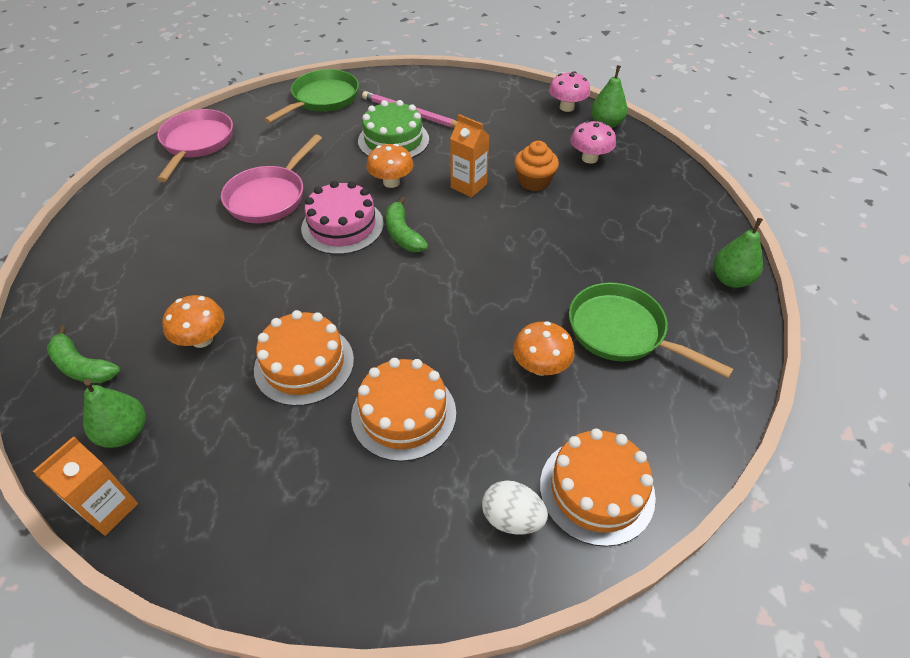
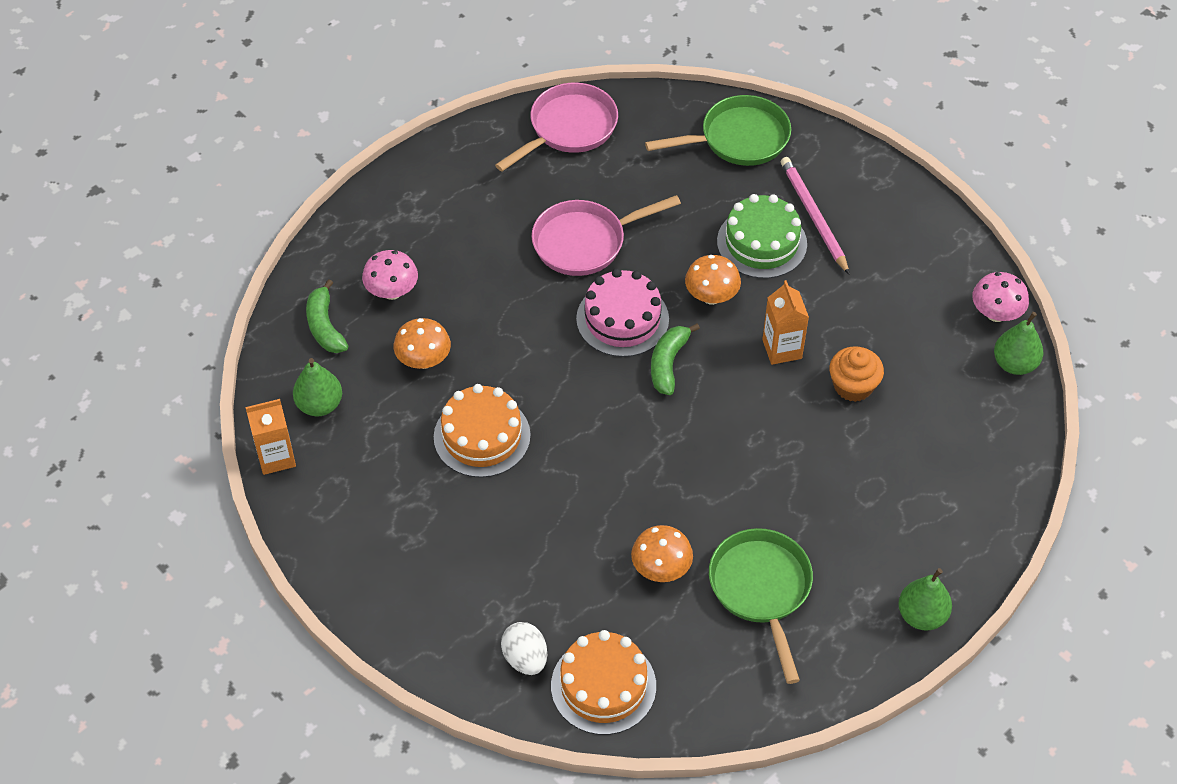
camera: 40 degrees right, 5 degrees up
(403, 414) = (520, 530): orange cake -> none
(589, 158) = (943, 396): pink mushroom -> pink mushroom (392, 291)

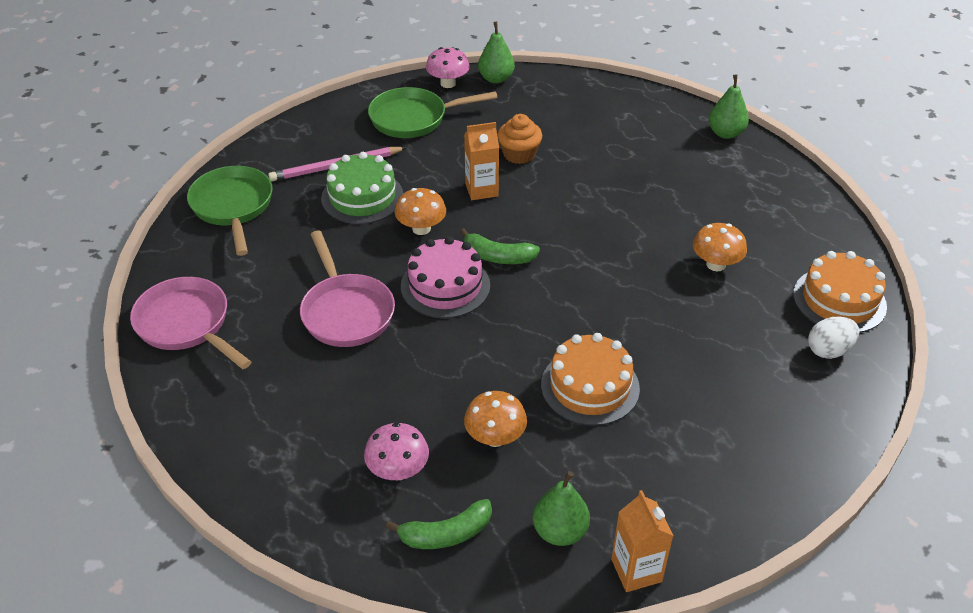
camera: 90 degrees left, 10 degrees down
(761, 590) = (723, 209): green pan -> green pan (414, 118)

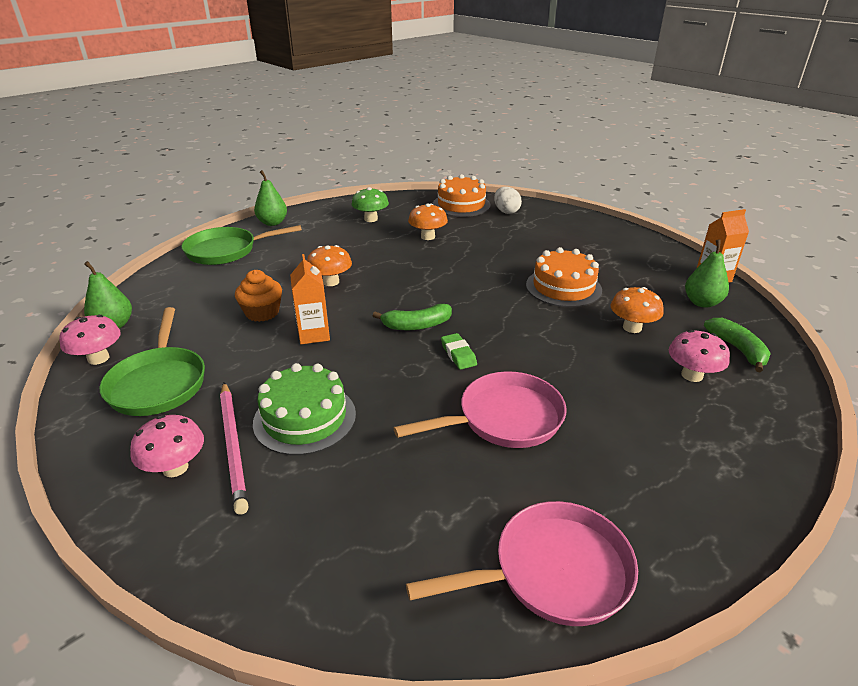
camera: 90 degrees left, 10 degrees down
(187, 324) = (552, 572): pink pan -> pink pan turned 150 degrees counterclockwise
(233, 207) = (296, 554): green pan -> green pan (226, 251)
(318, 145) = (175, 467): none -> pink mushroom
(421, 228) = (370, 371): orange mushroom -> orange mushroom (331, 282)
(445, 286) = (458, 354): pink cake -> green eraser
(498, 257) = (417, 325): green banana -> green banana turned 60 degrees clockwise
(759, 211) = (371, 219): none -> green mushroom

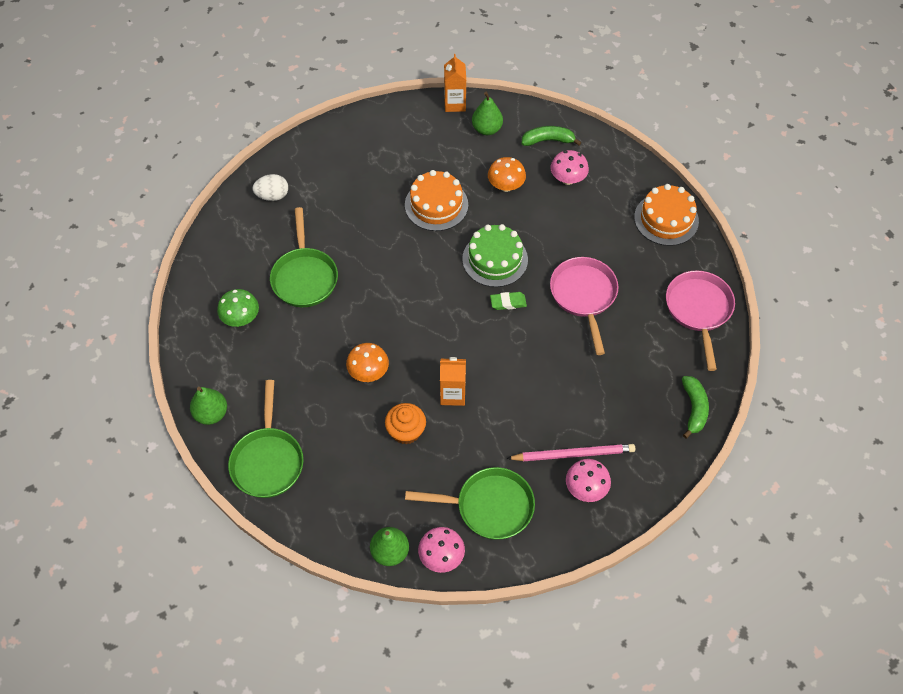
camera: 75 degrees left, 25 degrees up
(305, 418) = (555, 410): green cake -> green cake (495, 259)
(417, 325) = (461, 320): green banana -> green banana (694, 409)
(428, 237) = (304, 277): orange mushroom -> green pan
(461, 205) = (239, 229): orange cake -> orange cake (666, 219)

